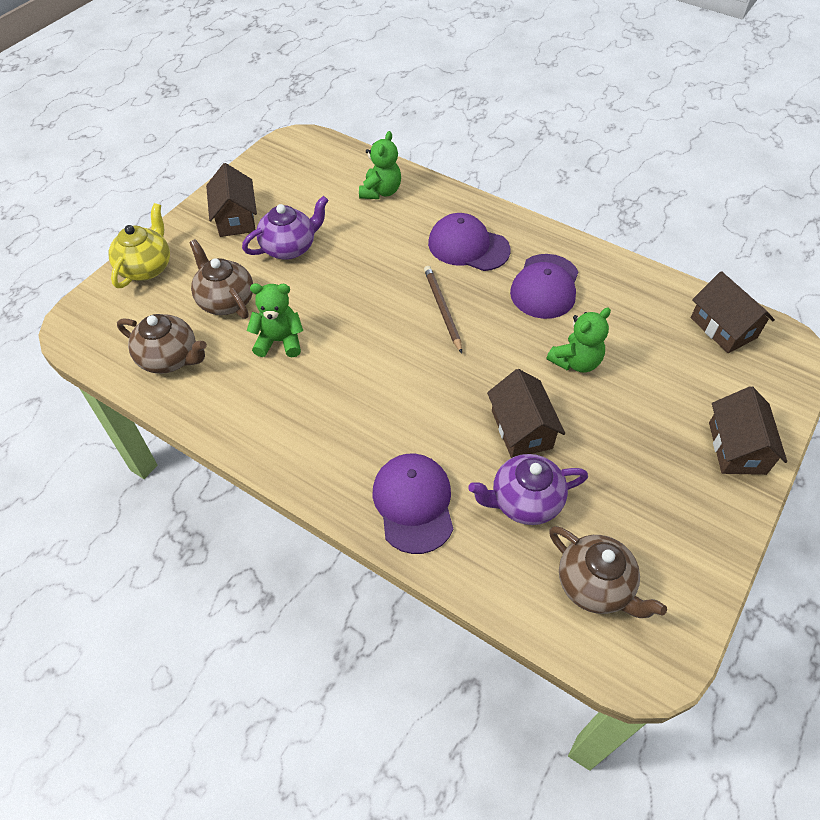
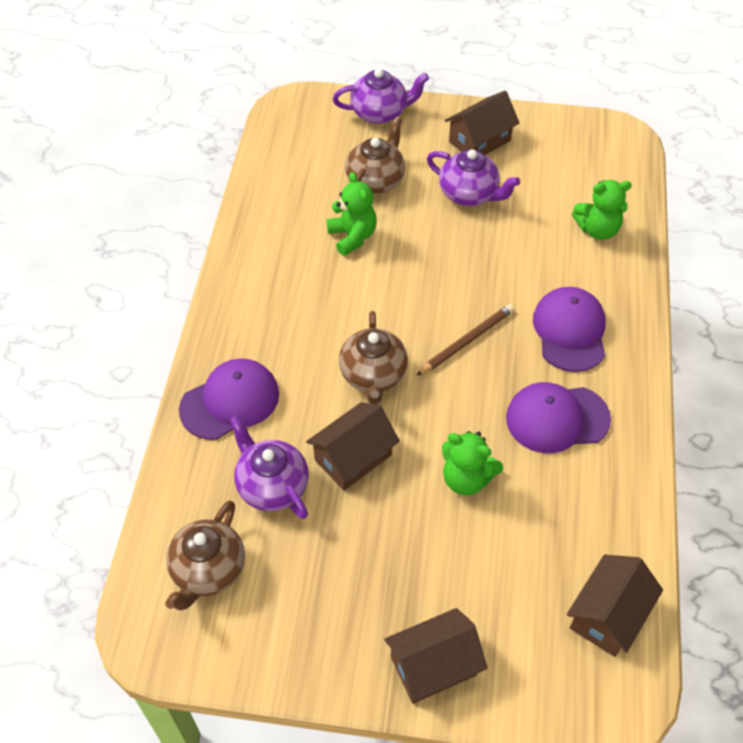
camera: 65 degrees right, 0 degrees up
(146, 267) = (380, 113): yellow teapot -> purple teapot
(170, 358) = (292, 175): brown teapot -> brown teapot (373, 375)

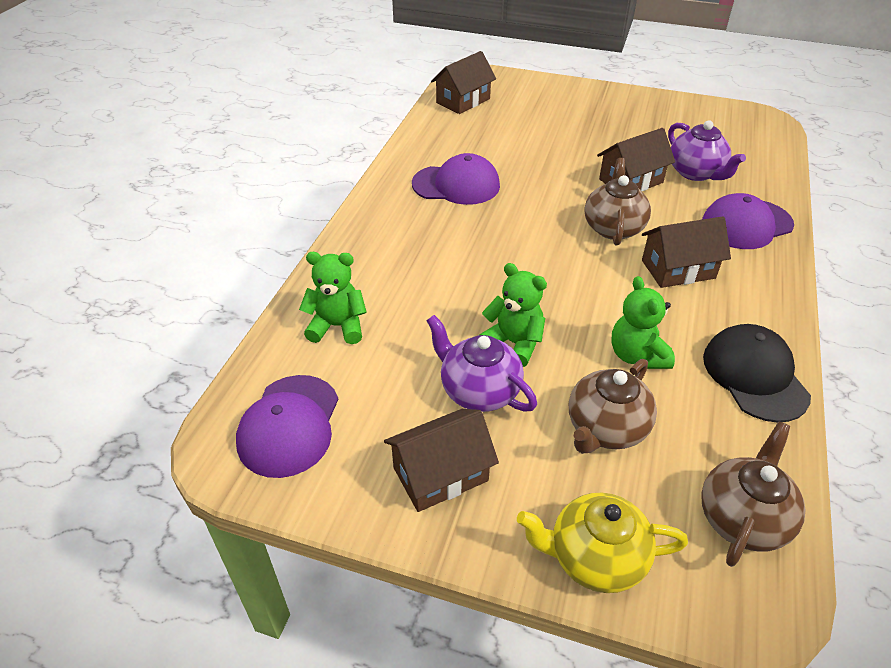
camera: 170 degrees left, 10 degrees down
(208, 570) = (734, 140): brown teapot -> brown teapot (742, 518)
(262, 232) = (754, 376): none -> black cap
(380, 113) = (595, 558): purple teapot -> yellow teapot
(433, 665) = (578, 95): brown house -> brown house (678, 269)
(466, 478) = (540, 162): green teddy bear -> green teddy bear (514, 343)
(467, 341) = (520, 242): brown pencil -> none
(570, 331) = (417, 239): purple cap -> purple cap (289, 425)

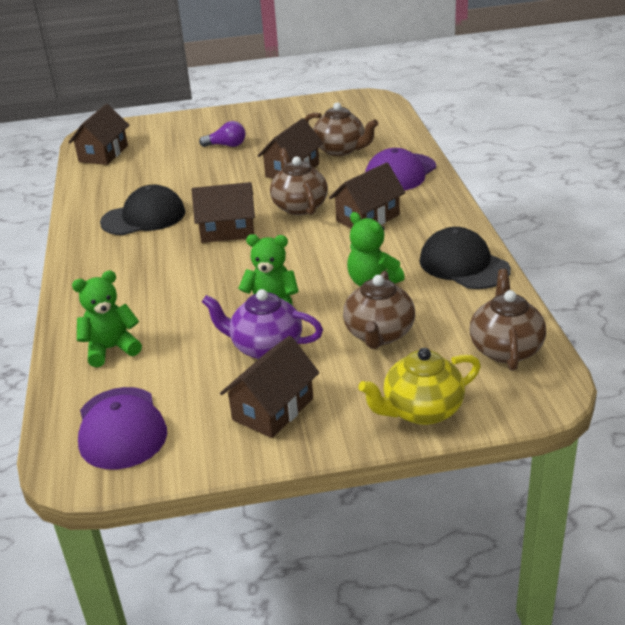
camera: 25 degrees left, 10 degrees down
(456, 185) = (144, 217): purple cap -> black cap
(524, 230) = (227, 230): none -> brown house
(582, 129) = (226, 145): none -> purple light bulb
(696, 173) = (340, 150): purple teapot -> brown teapot

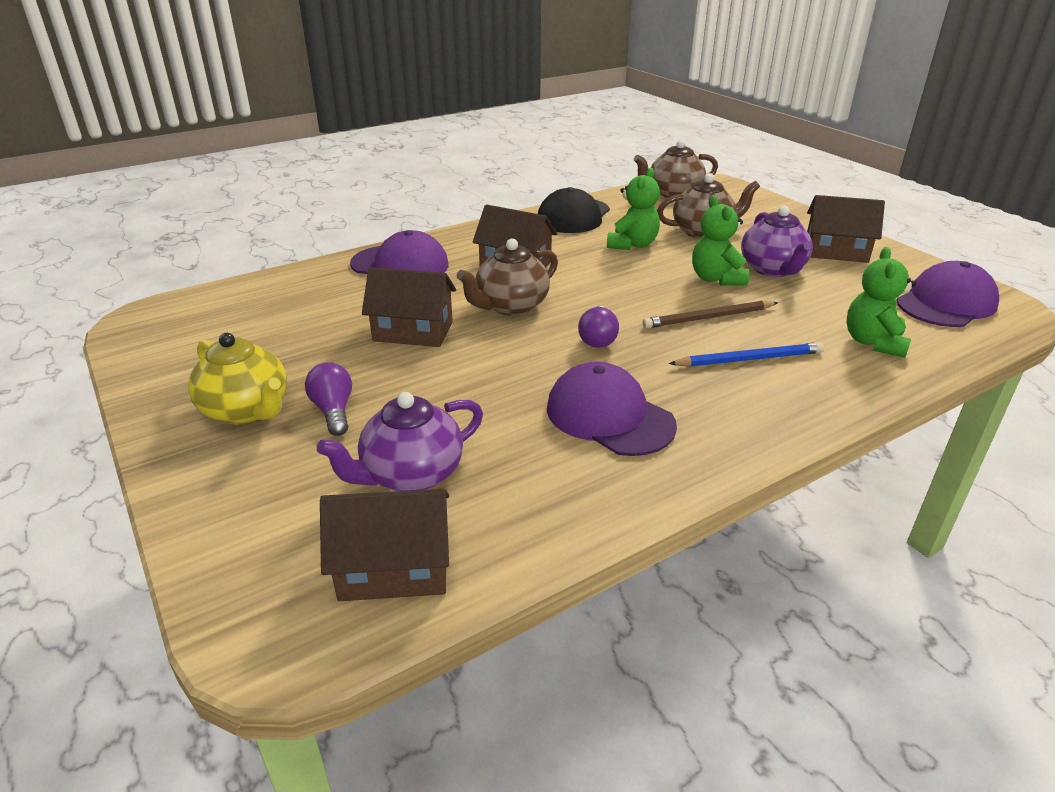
camera: 115 degrees left, 0 degrees up
(111, 349) = (873, 342): green teddy bear -> green teddy bear turned 60 degrees clockwise
(144, 217) = (609, 416): black cap -> purple cap
(148, 282) = (749, 359): none -> blue pencil
(156, 160) = (411, 474): none -> purple teapot
(214, 283) = (708, 318): none -> brown pencil
(227, 230) = (597, 338): brown house -> purple light bulb
(340, 150) = (340, 310): brown teapot -> none
(421, 410) = (769, 208): yellow teapot -> yellow teapot (247, 410)

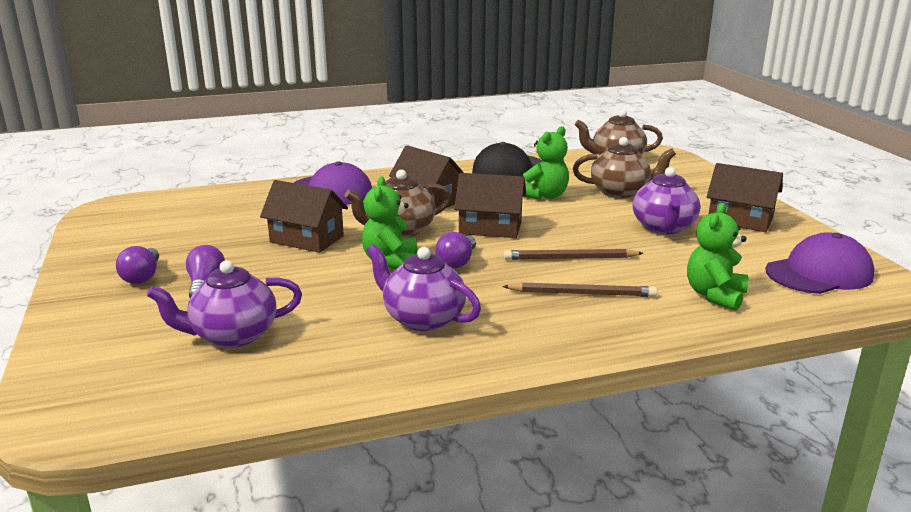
camera: 15 degrees right, 10 degrees down
(247, 410) = (142, 276): yellow teapot -> purple light bulb
(394, 568) = (176, 393): brown house -> brown house (490, 228)
(609, 416) = (423, 318): purple cap -> purple teapot
(716, 279) = (602, 229): green teddy bear -> green teddy bear (391, 262)
(749, 359) = (582, 293): blue pencil -> brown pencil

